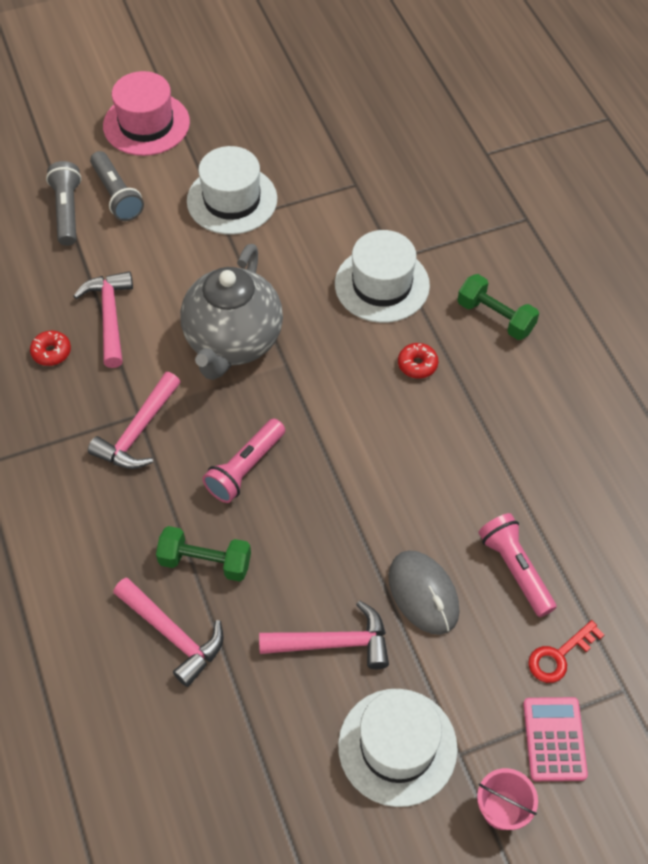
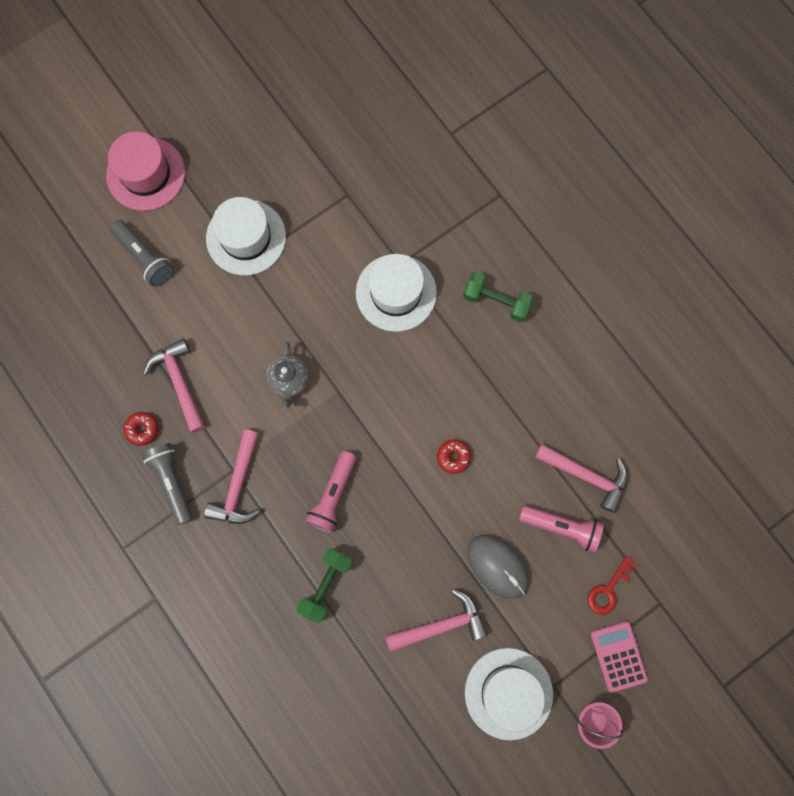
camera: 15 degrees left, 20 degrees up
(67, 211) = (107, 285): grey flashlight -> grey flashlight (172, 482)
(173, 635) = (320, 651): pink hammer -> pink hammer (586, 476)
(205, 562) = (326, 585): green dumbbell -> green dumbbell turned 60 degrees counterclockwise
(233, 342) = (289, 380): grey teapot -> grey teapot, size x0.50
(417, 364) = (444, 363): red donut -> red donut (453, 457)
(515, 569) = (561, 527): pink flashlight -> pink flashlight turned 150 degrees clockwise

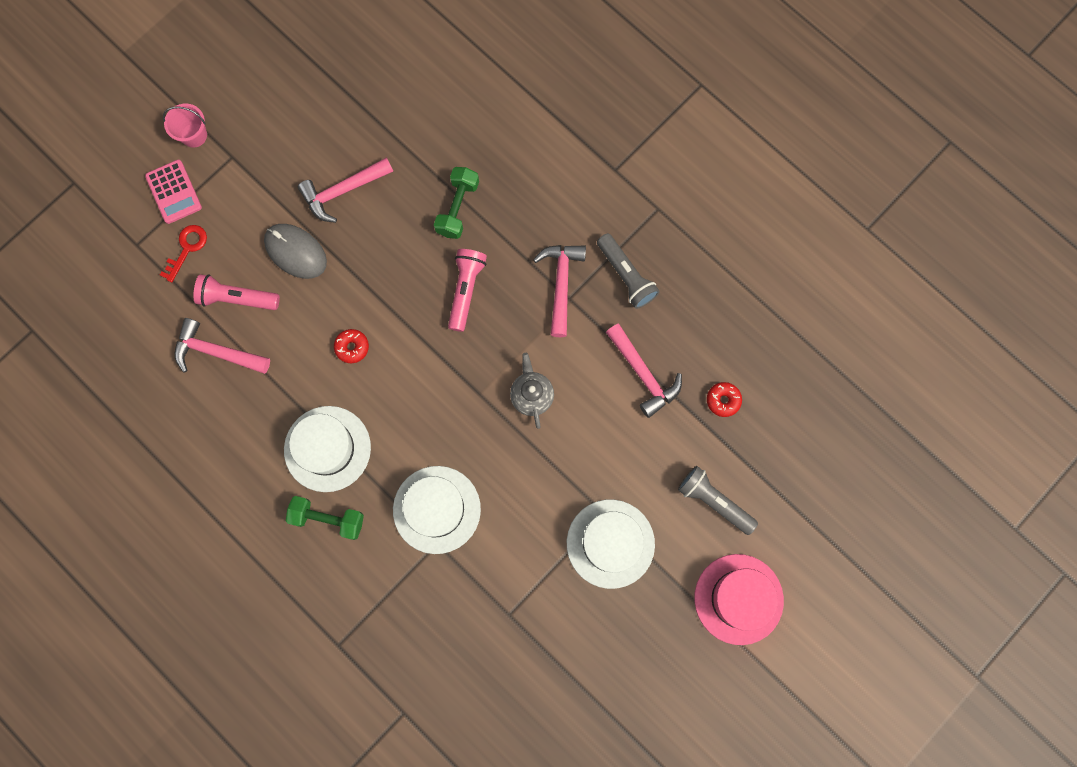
camera: 170 degrees right, 0 degrees up
(142, 429) = (668, 321): red donut -> red donut (723, 400)
(508, 693) = (273, 144): white hat -> white hat (327, 448)

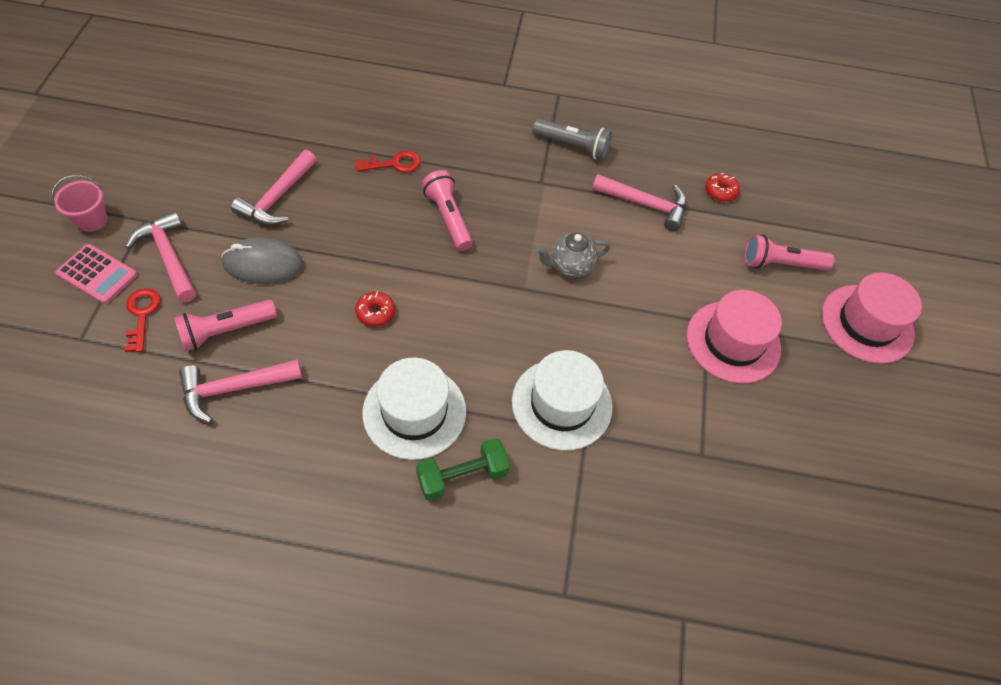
camera: 40 degrees left, 20 degrees down
(457, 208) = (394, 164): green dumbbell -> red key
(531, 395) = (569, 266): grey teapot -> grey teapot turned 60 degrees counterclockwise
(561, 284) = (525, 175): pink hammer -> pink hammer (168, 256)
(610, 543) = (733, 342): white hat -> pink hat
(714, 501) = (781, 264): grey flashlight -> pink flashlight

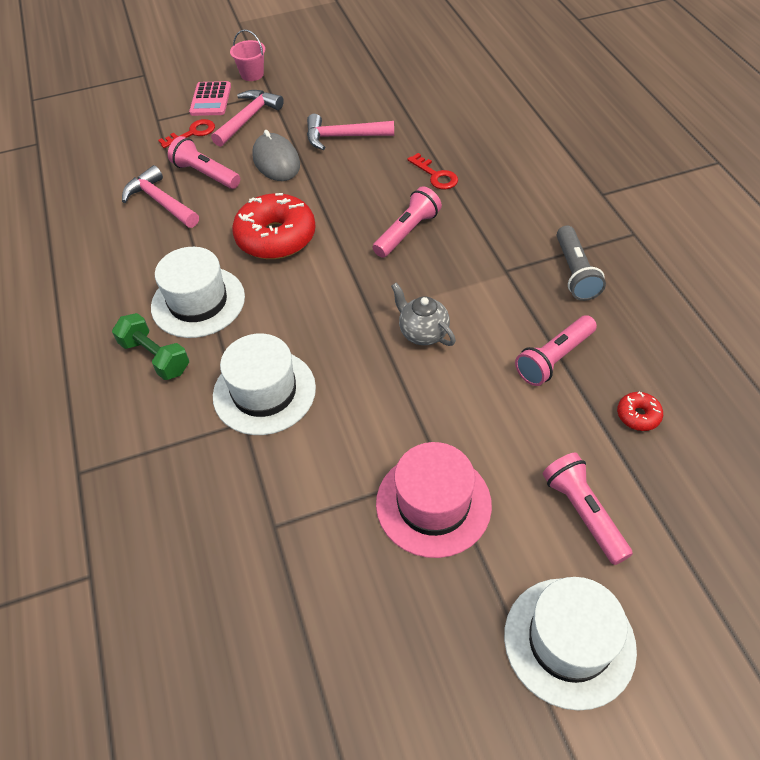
camera: 70 degrees right, 5 degrees down
(375, 313) = (276, 237): red donut -> red donut, size x2.28
(646, 205) = (554, 358): pink hammer -> pink flashlight
(867, 323) = (569, 641): pink hat -> white hat

